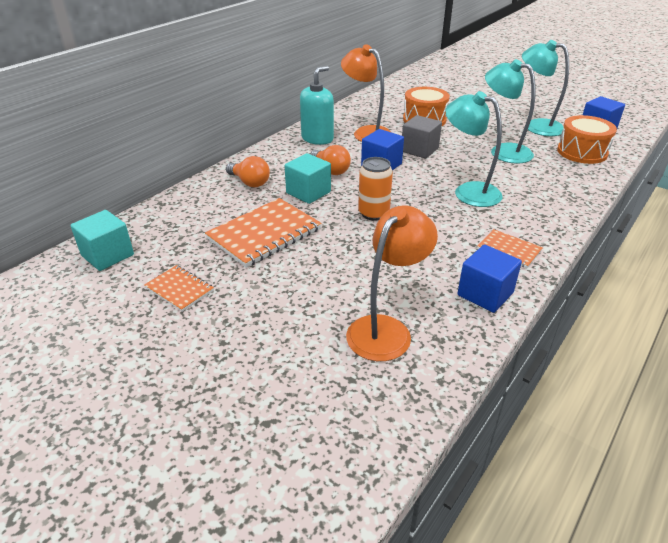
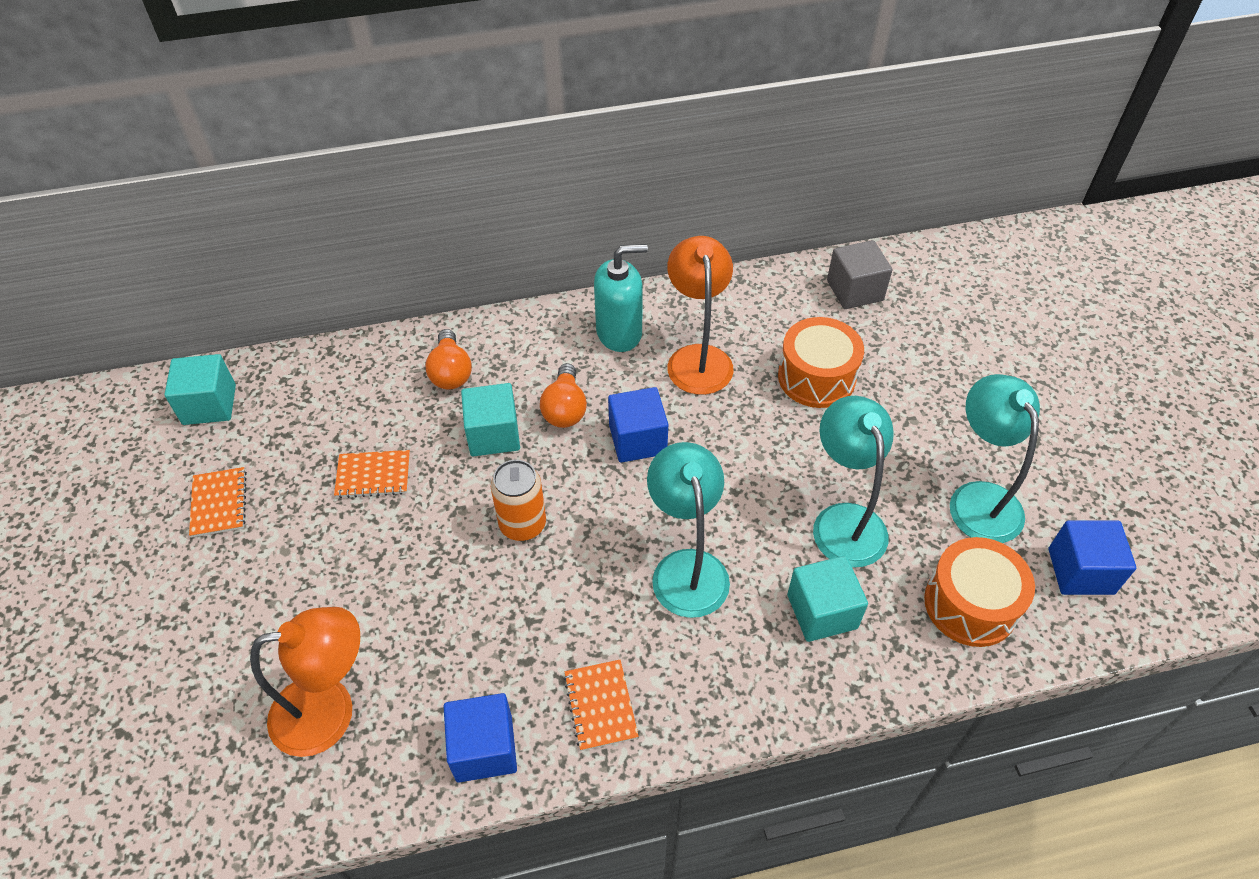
camera: 40 degrees right, 15 degrees up
(264, 234) = (373, 475): orange notebook -> orange notebook, size x0.54
(419, 150) = (726, 440): grey cube -> grey cube (854, 290)
(539, 178) = (822, 611): none -> turquoise cube

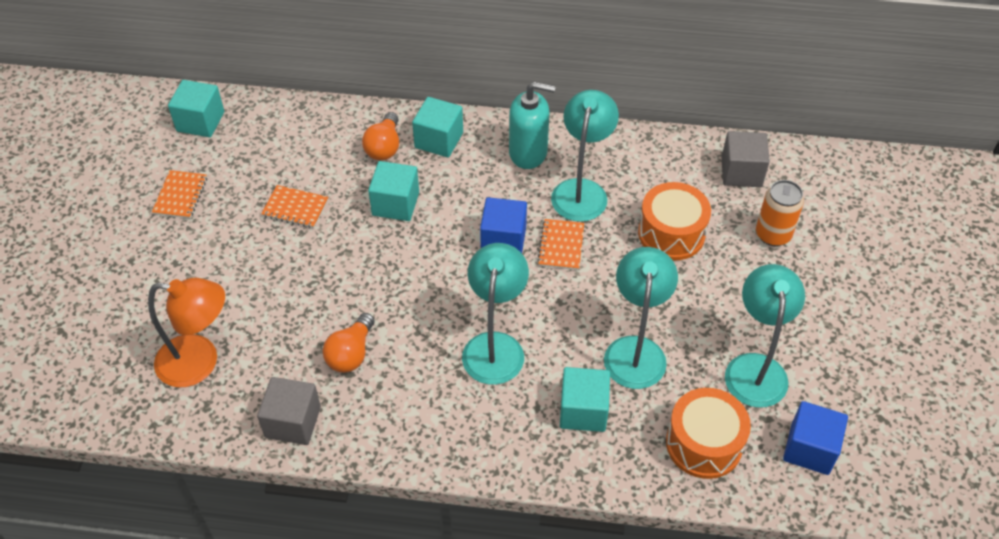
camera: 20 degrees right, 0 degrees up
(484, 748) = (293, 422): blue cube -> grey cube
(511, 346) = (439, 140): none -> turquoise cube
(522, 524) = (388, 277): orange can -> orange can (773, 234)
(565, 408) = (458, 200): orange light bulb -> orange light bulb (351, 353)
(600, 706) = (386, 421): orange notebook -> orange notebook (561, 246)
(698, 358) = (581, 190): orange lamp -> turquoise lamp

